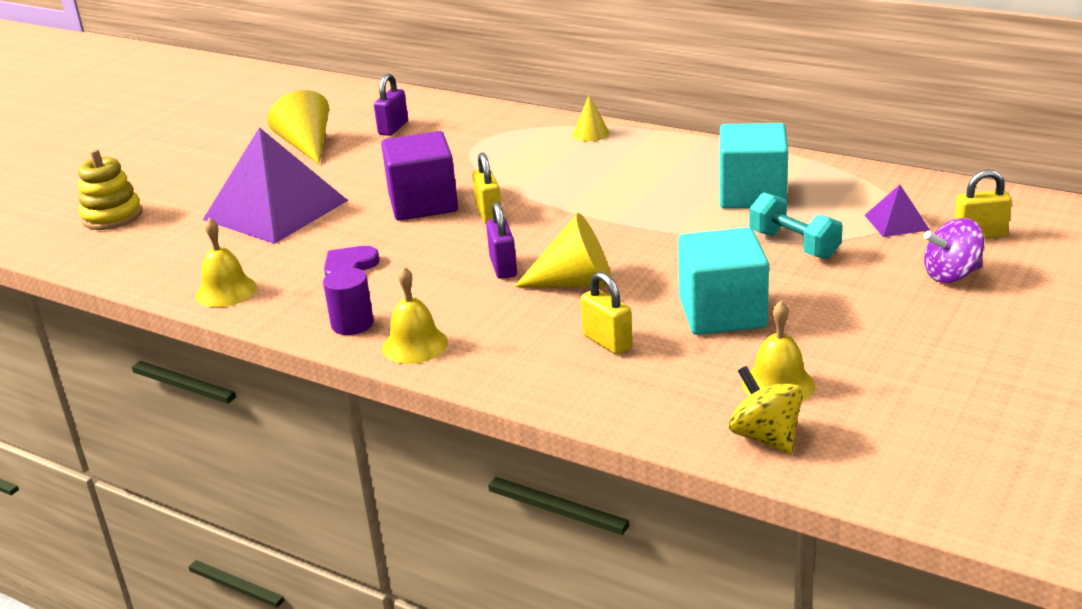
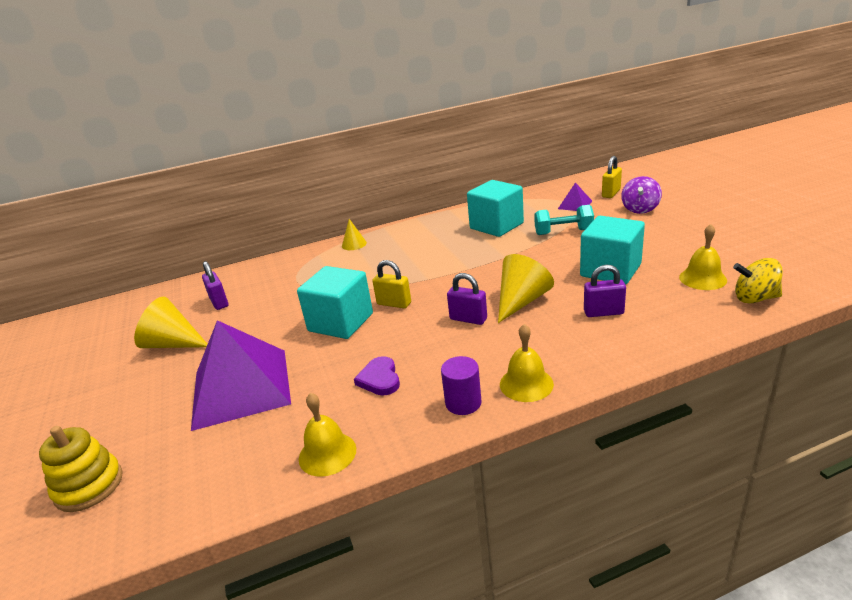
camera: 50 degrees left, 0 degrees up
(423, 203) = (340, 322): purple cube -> turquoise cube
(607, 342) = (603, 312): yellow padlock -> purple padlock

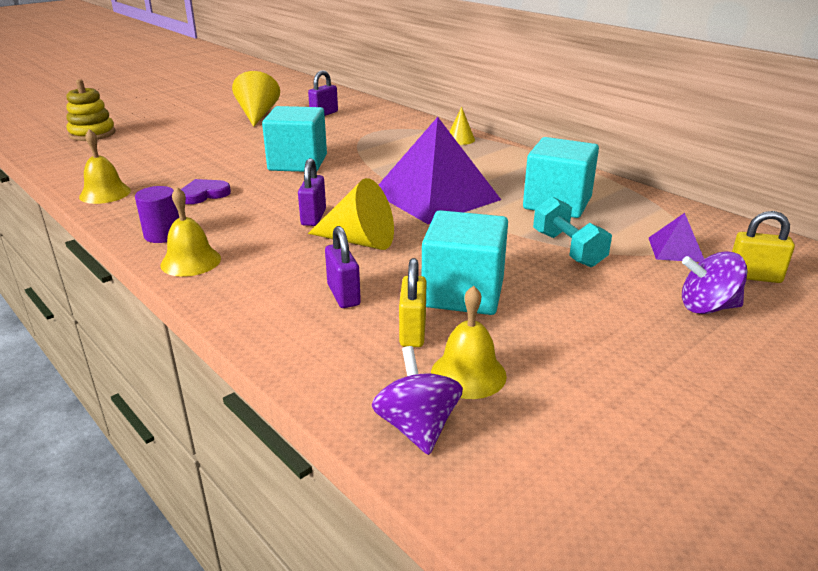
camera: 65 degrees right, 0 degrees up
(241, 387) = (196, 148): purple pyramid -> purple pyramid (436, 195)
(394, 303) = (338, 178): yellow padlock -> yellow padlock (412, 332)
(755, 298) = (417, 427): yellow spinning top -> purple spinning top

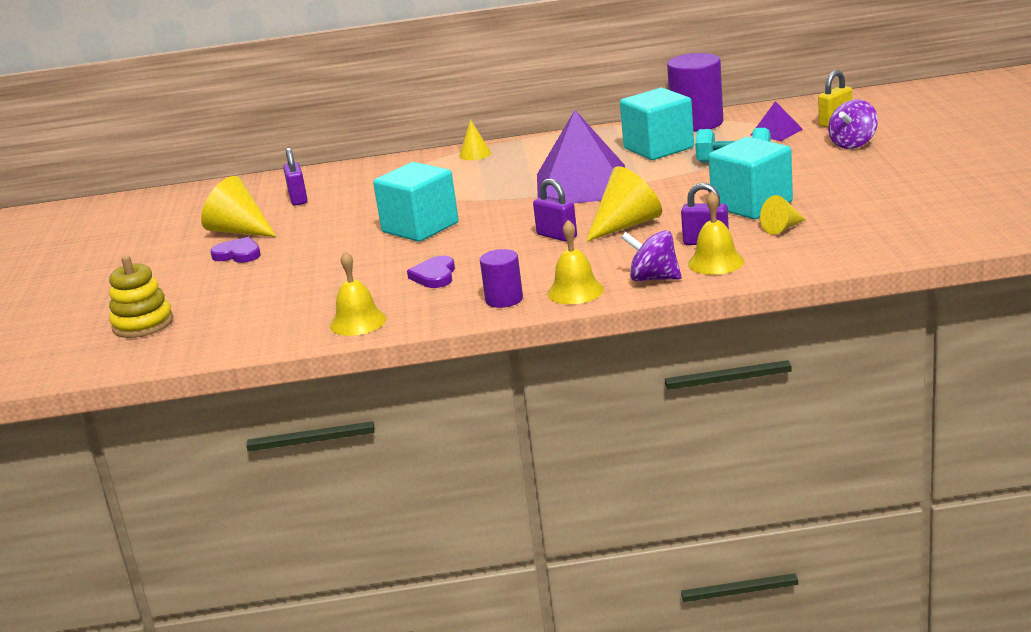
camera: 50 degrees left, 5 degrees down
(217, 125) = (238, 254): none -> purple heart
(412, 332) = (782, 228): yellow padlock -> yellow cone
(417, 427) = (884, 244): purple spinning top -> purple spinning top (653, 278)
(468, 374) = (848, 221): yellow bell -> yellow bell (716, 262)
(641, 203) = (697, 123): none -> purple cylinder

